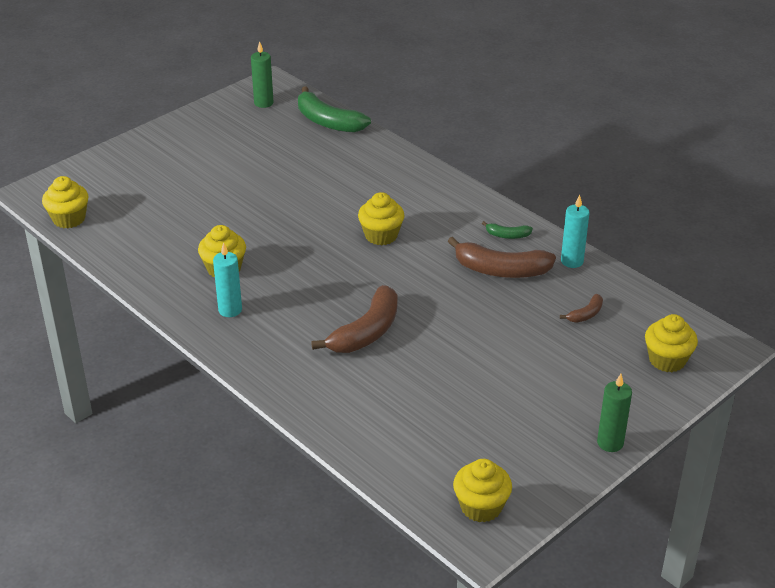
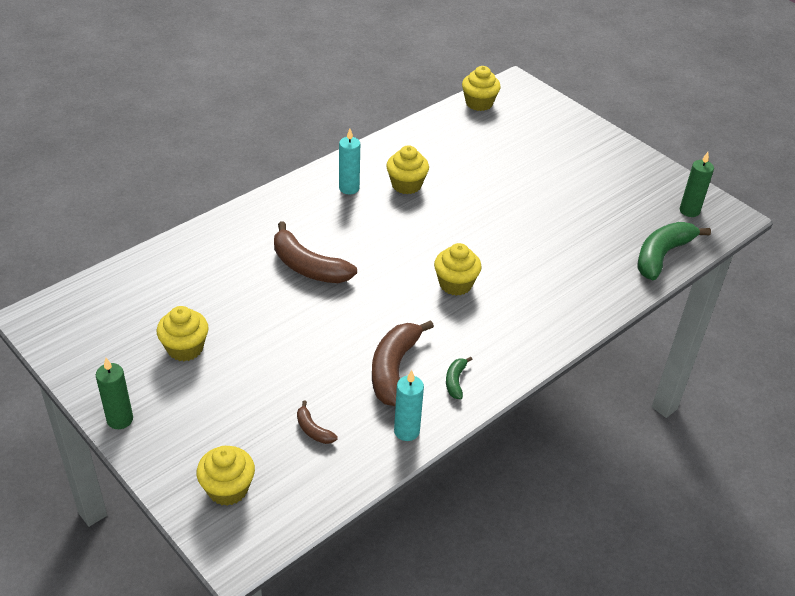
camera: 90 degrees right, 5 degrees up
(481, 507) = (72, 321): yellow cupcake -> yellow cupcake (185, 348)

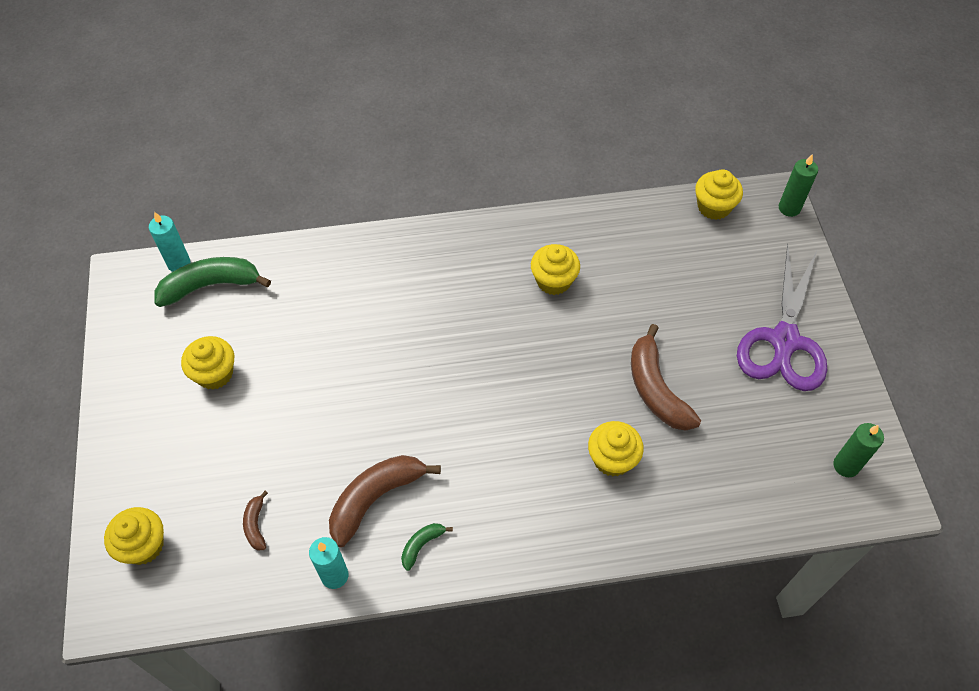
camera: 35 degrees right, 15 degrees up
(120, 419) = (112, 422): green candle -> green candle (789, 208)
(308, 266) = (385, 336): brown banana -> brown banana (656, 389)
(349, 188) = (493, 258): turquoise candle -> turquoise candle (179, 263)
(455, 284) = (509, 429): yellow cupcake -> yellow cupcake (612, 459)
(592, 160) = (784, 341): none -> purple scissors
(662, 255) = (762, 509): green banana -> green banana (210, 285)

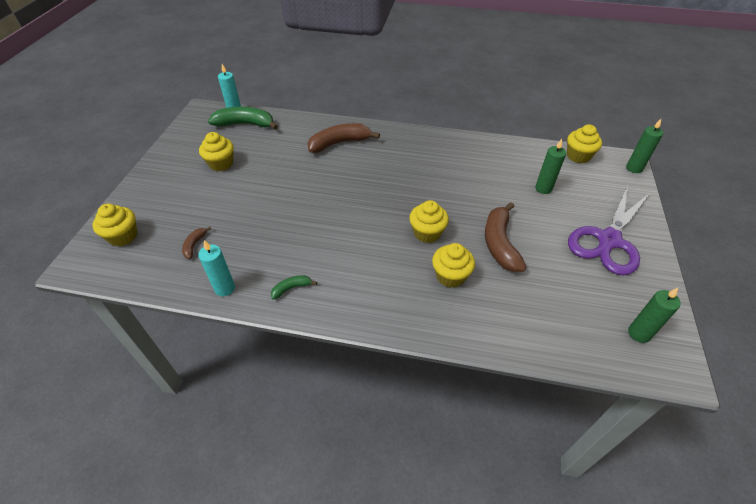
camera: 20 degrees right, 10 degrees down
(375, 498) = (276, 252): brown banana -> brown banana (339, 143)
(553, 281) = (452, 168): yellow cupcake -> yellow cupcake (427, 233)
(684, 280) = (543, 188): none -> green candle

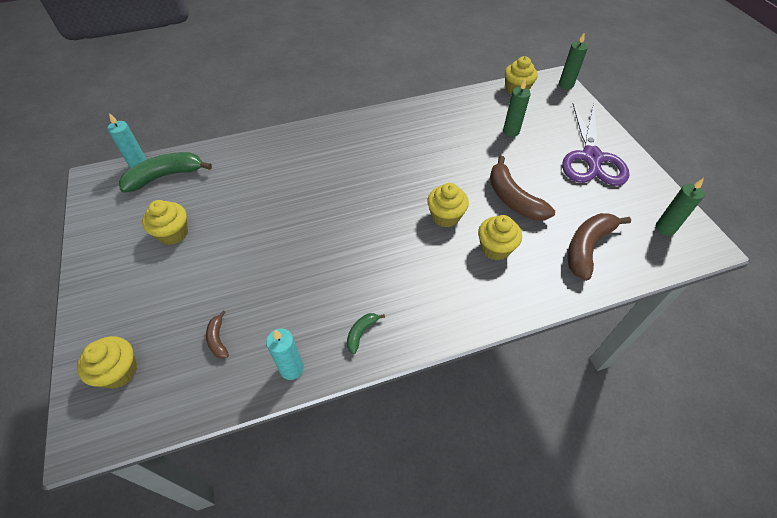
camera: 30 degrees left, 5 degrees up
(339, 143) = (291, 158): brown banana -> brown banana (587, 248)

